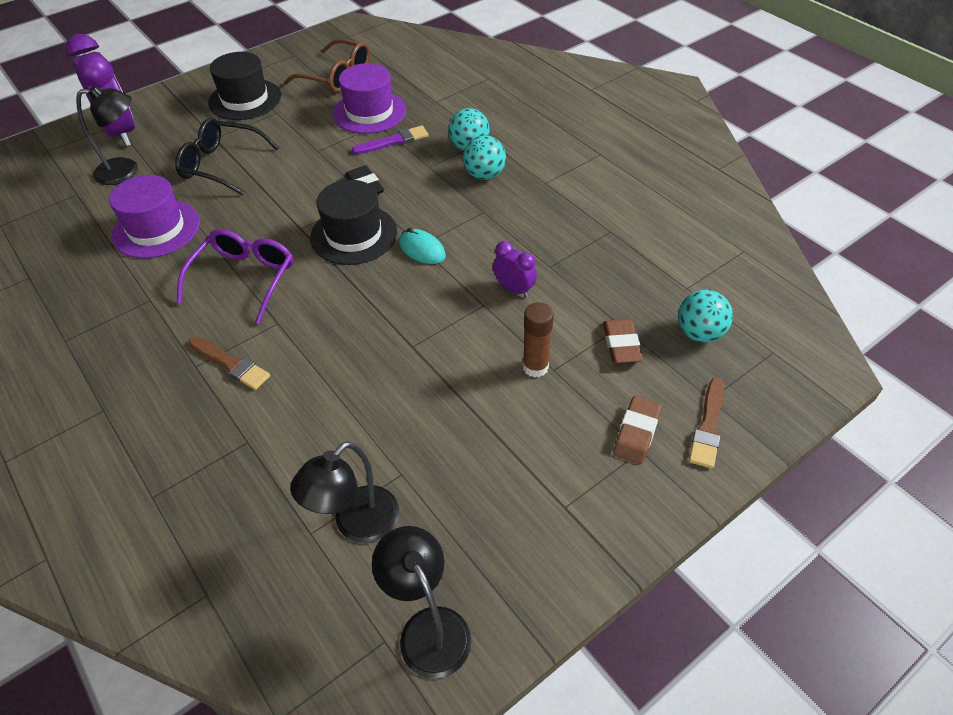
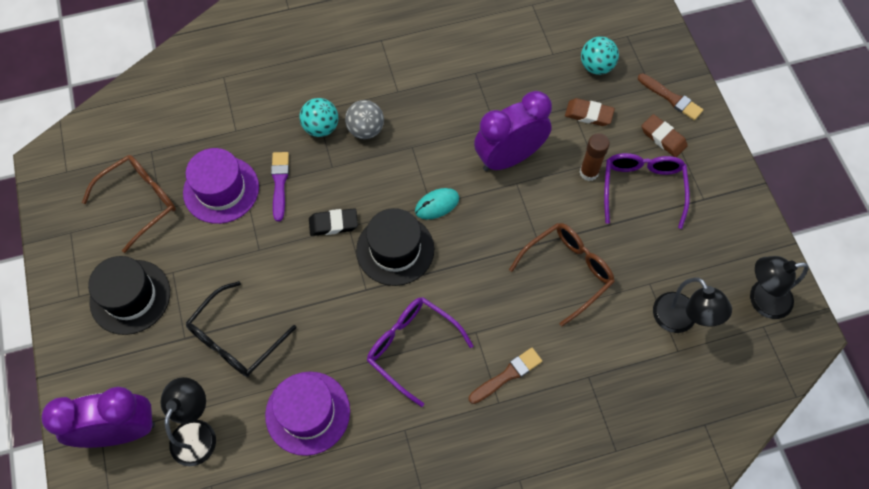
camera: 70 degrees left, 15 degrees up
(385, 383) = (568, 271): none -> brown glasses
(484, 175) = (365, 130): turquoise ball -> grey ball
(514, 289) = (509, 158): purple clock -> purple clock, size x2.10
(543, 429) = (642, 188): none -> purple glasses

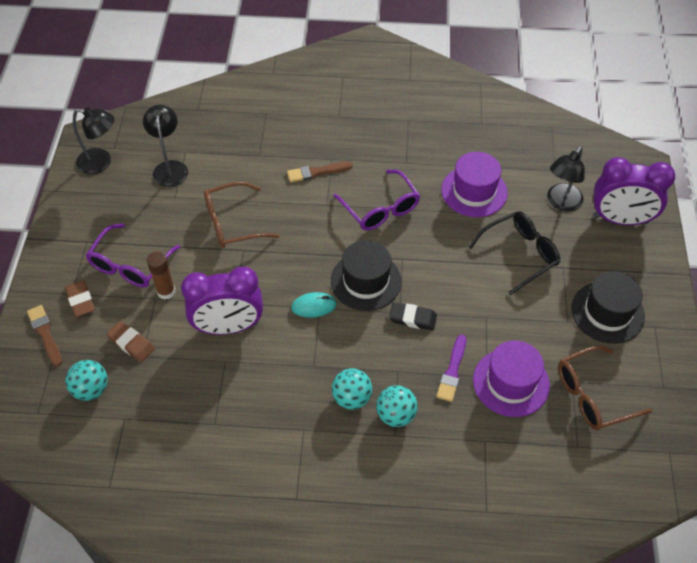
camera: 160 degrees left, 10 degrees down
(365, 130) = (351, 398): grey ball -> turquoise ball

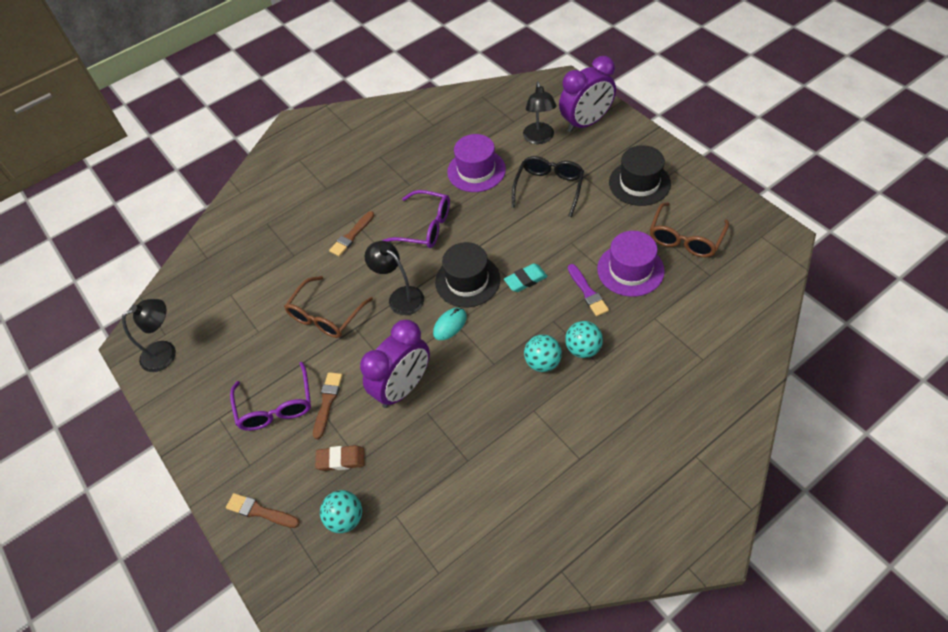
camera: 35 degrees left, 0 degrees up
(81, 300) = (263, 463): brown eraser -> none
(166, 292) = (327, 402): brown glue stick -> brown brush
(170, 168) = (230, 314): black lamp -> black lamp (400, 297)
(412, 318) = (525, 280): black eraser -> turquoise eraser

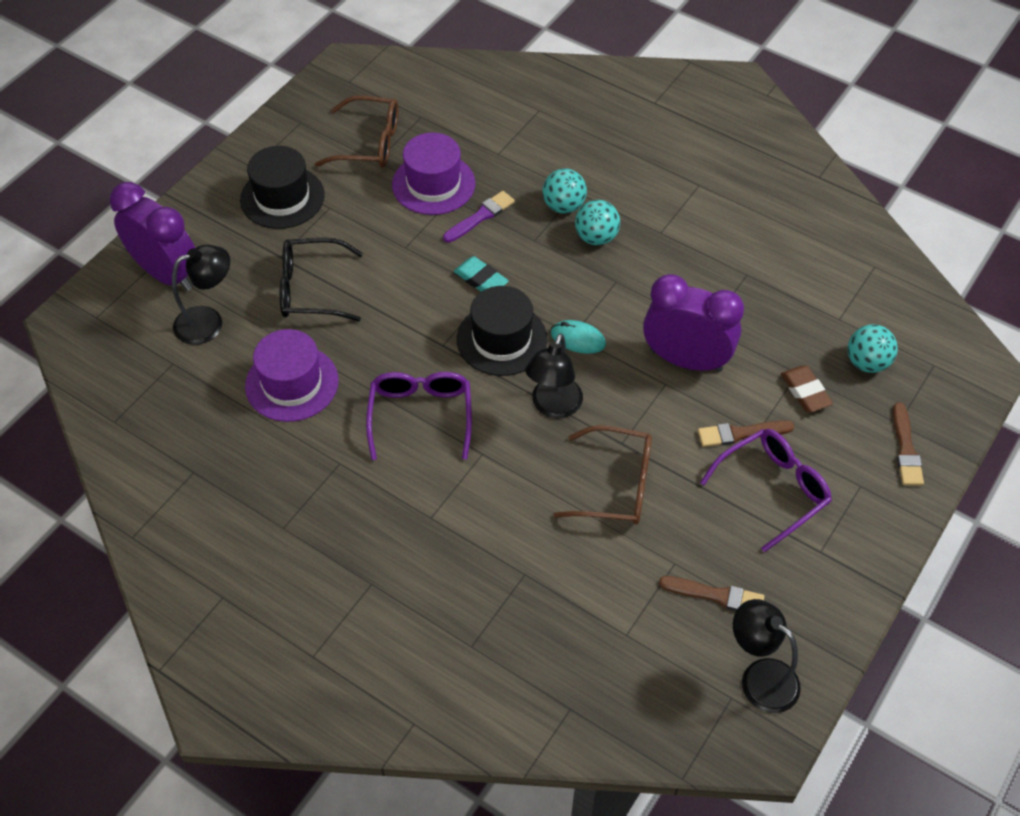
camera: 115 degrees left, 0 degrees up
(351, 236) = (463, 506): brown brush -> brown brush (716, 595)

